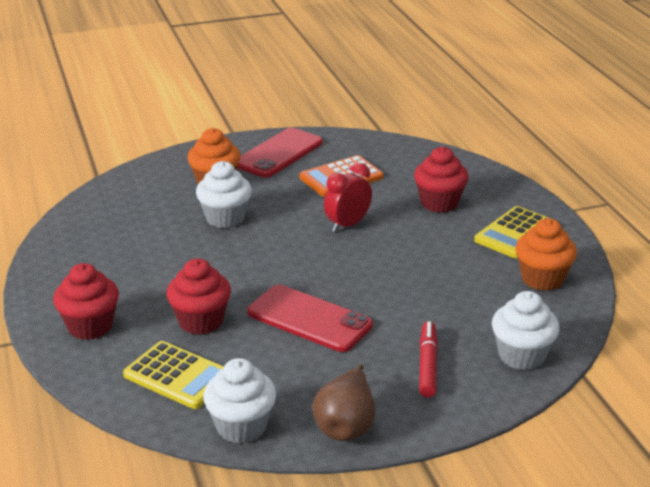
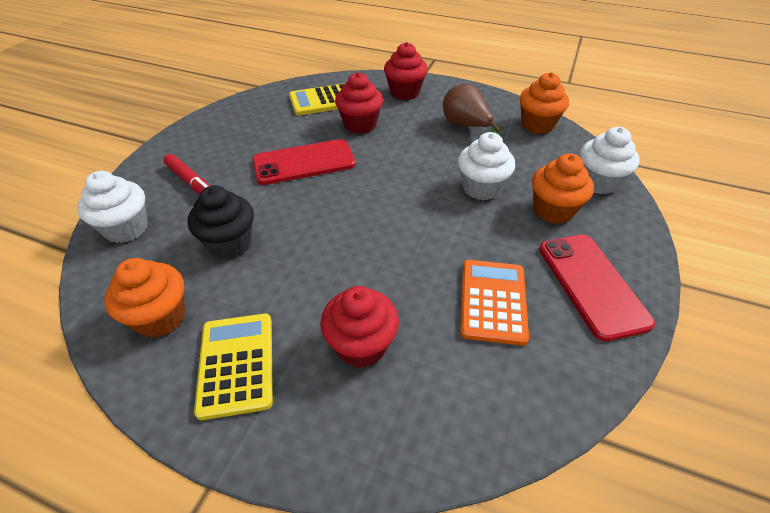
camera: 130 degrees right, 15 degrees up
(79, 225) = (537, 125): none -> orange cupcake
(241, 427) = (257, 102): white cupcake -> white cupcake (598, 182)
(346, 425) = (204, 129): brown pear -> brown pear (465, 127)
(347, 225) = (396, 249): red clock -> none
(451, 294) = (230, 244): none -> black cupcake

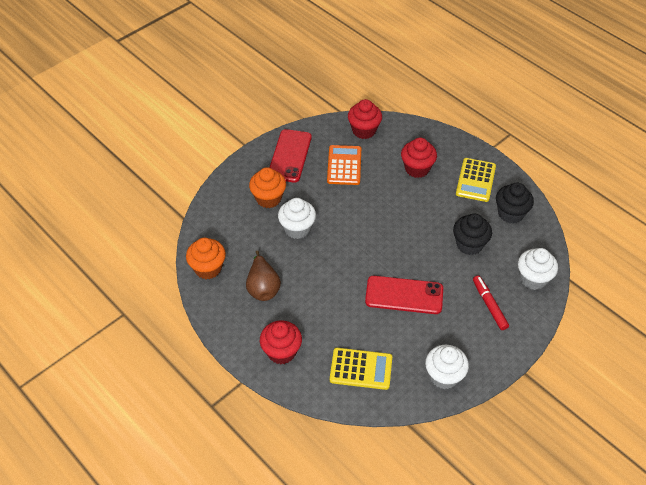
camera: 155 degrees left, 5 degrees up
(160, 317) = (510, 213): orange cupcake -> black cupcake
(360, 125) = (344, 322): red cupcake -> red cupcake (364, 130)
(492, 301) = (344, 165): orange calculator -> orange calculator turned 150 degrees clockwise
(598, 182) = (221, 206): white cupcake -> white cupcake (444, 376)

